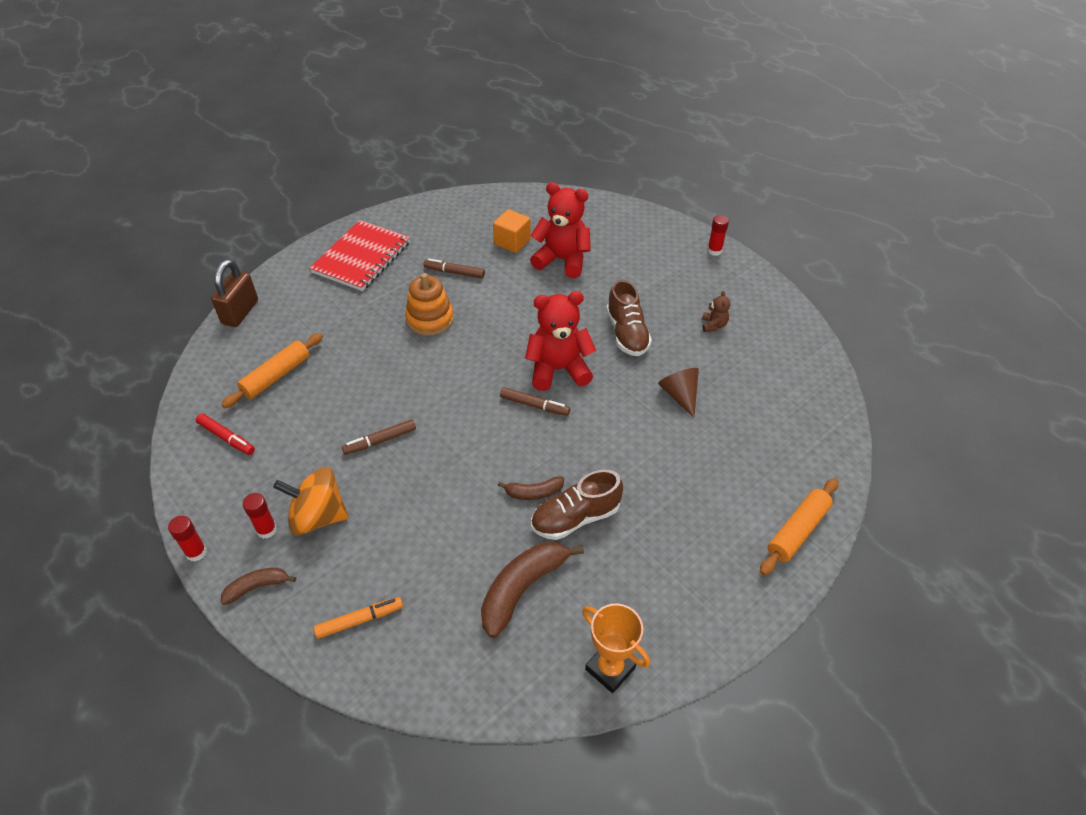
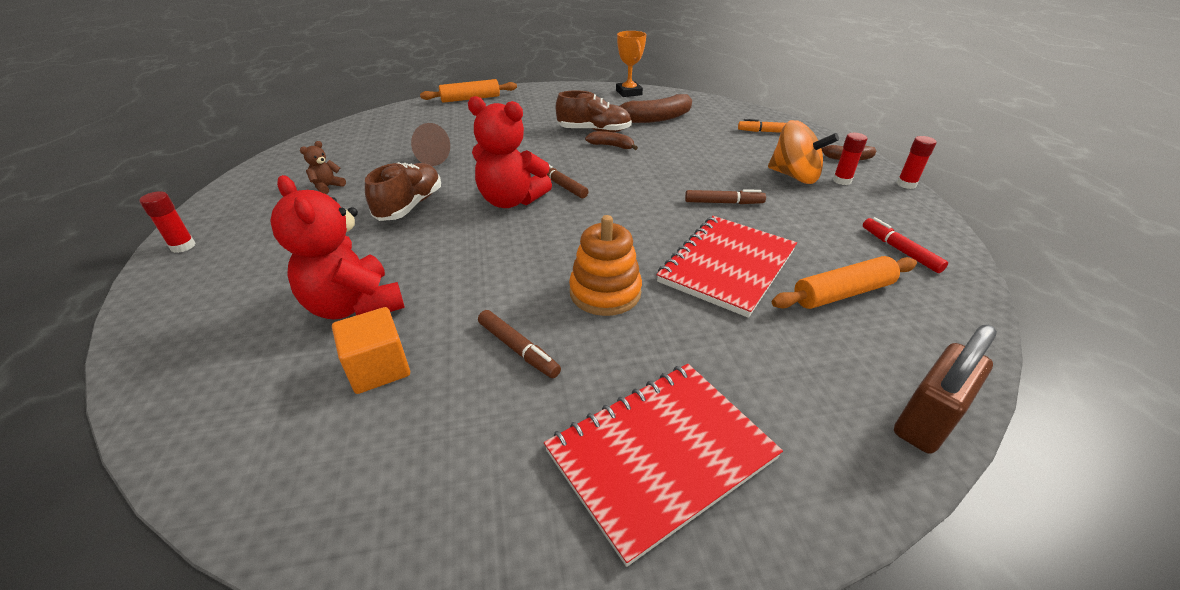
camera: 150 degrees left, 10 degrees down
(358, 369) = (727, 266): none -> red notebook

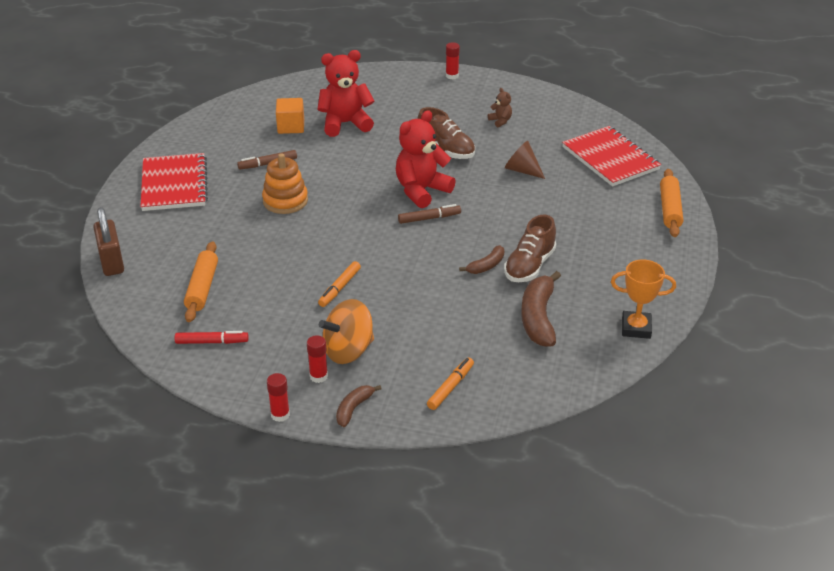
camera: 115 degrees right, 0 degrees up
(723, 203) = (340, 288): brown marker -> orange marker
(727, 266) = (267, 255): red notebook -> red notebook (610, 158)

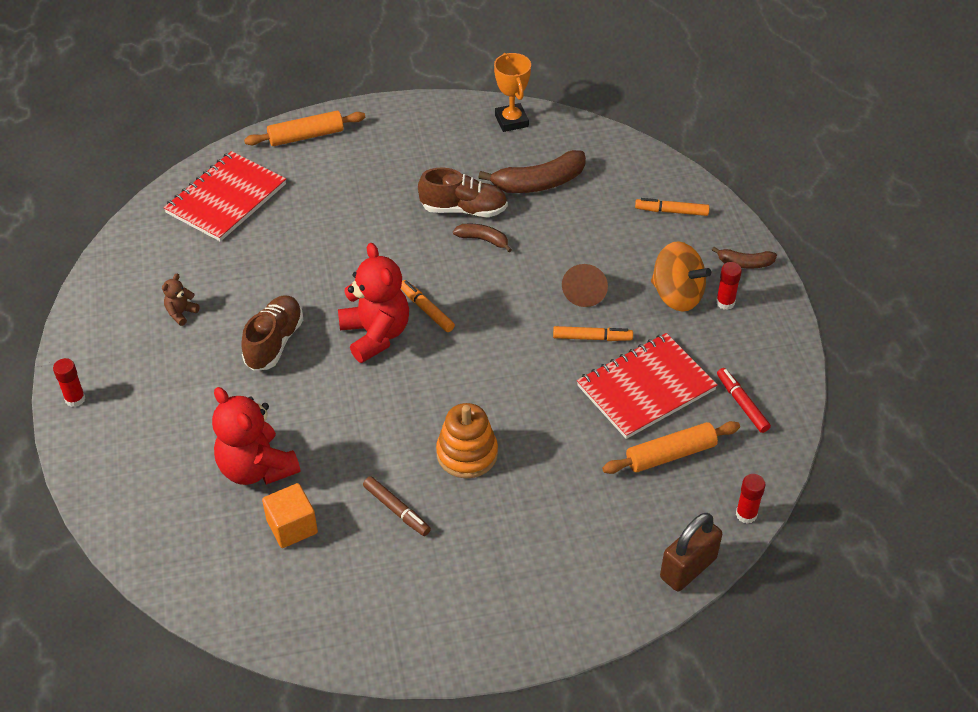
camera: 115 degrees left, 10 degrees up
(174, 184) = (498, 592): red notebook -> red notebook (646, 388)
(280, 415) = (791, 309): red glue stick -> red glue stick (746, 514)
(421, 191) = (375, 335): red teddy bear -> red teddy bear turned 135 degrees counterclockwise
(429, 218) = (426, 310): brown marker -> orange marker
(522, 170) = (287, 262): brown cone -> brown cone (584, 292)

